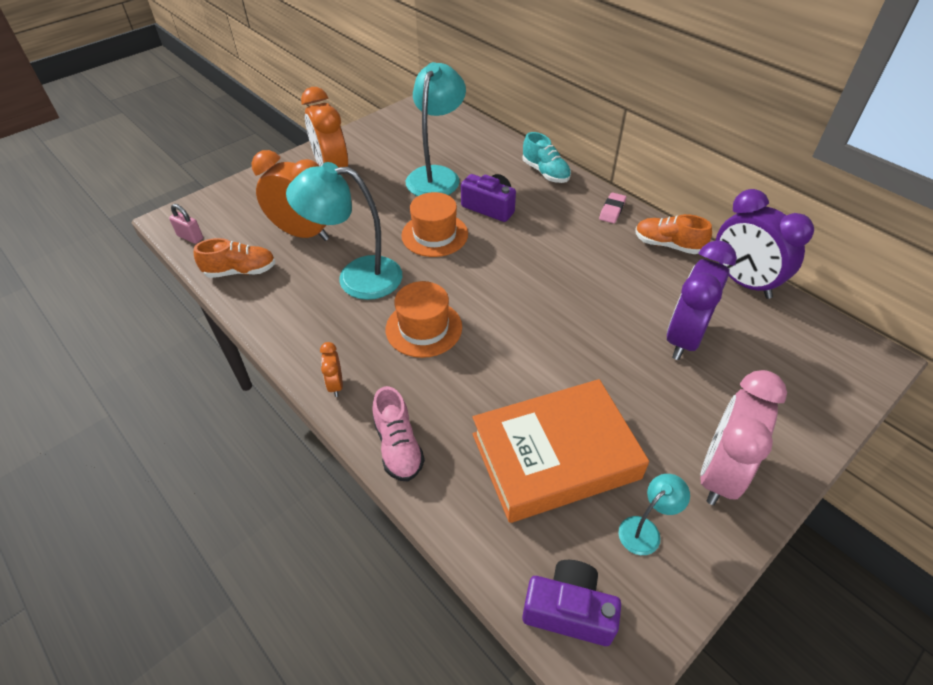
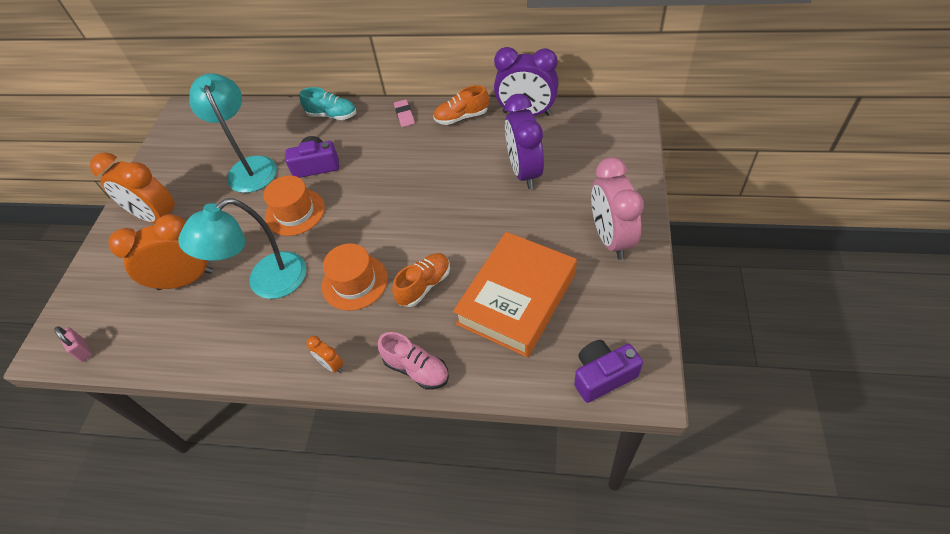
camera: 35 degrees left, 5 degrees up
(190, 237) = (83, 350): pink padlock -> pink padlock turned 60 degrees clockwise
(241, 271) = (163, 344): orange shoe -> orange shoe (424, 285)
(645, 530) = (602, 300): turquoise lamp -> none

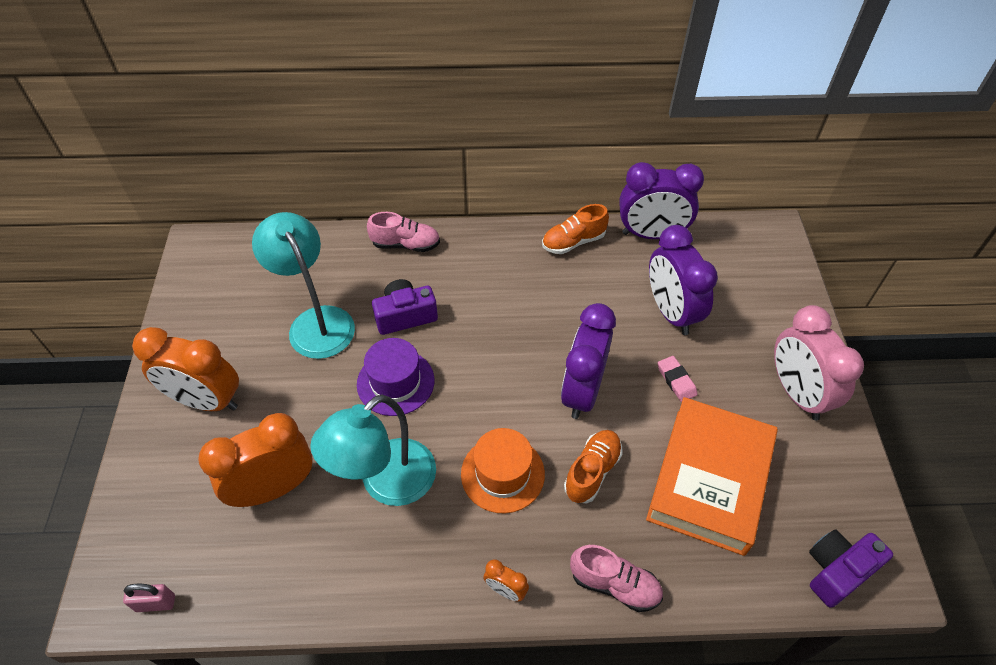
camera: 15 degrees left, 0 degrees up
(83, 350) = (156, 603): pink padlock -> pink padlock turned 45 degrees counterclockwise
(295, 212) = (395, 382): orange hat -> purple hat
(332, 115) = (406, 244): turquoise shoe -> pink shoe
(404, 115) = (500, 241): pink eraser -> pink eraser (676, 380)
(435, 227) = (582, 391): none -> purple clock

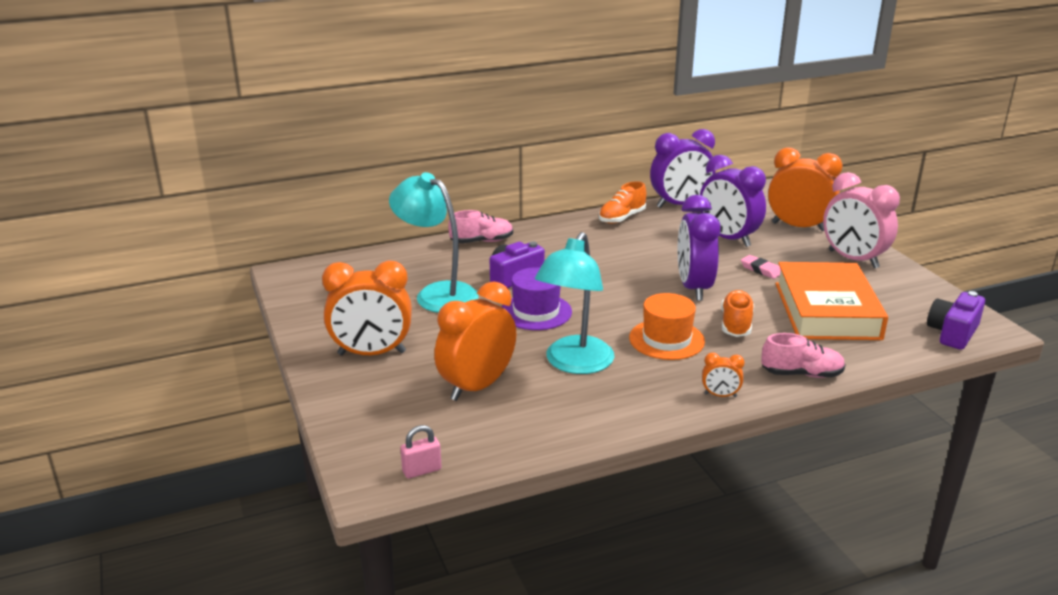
camera: 20 degrees left, 25 degrees down
(766, 312) = (798, 227): none -> orange clock

